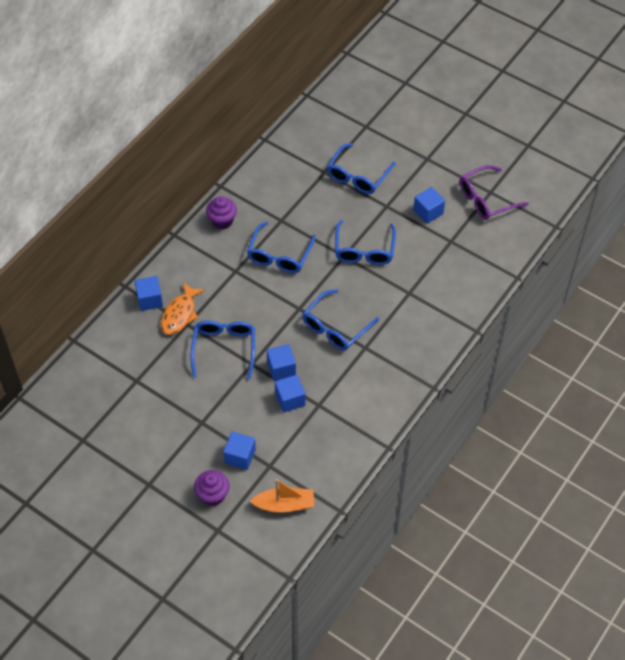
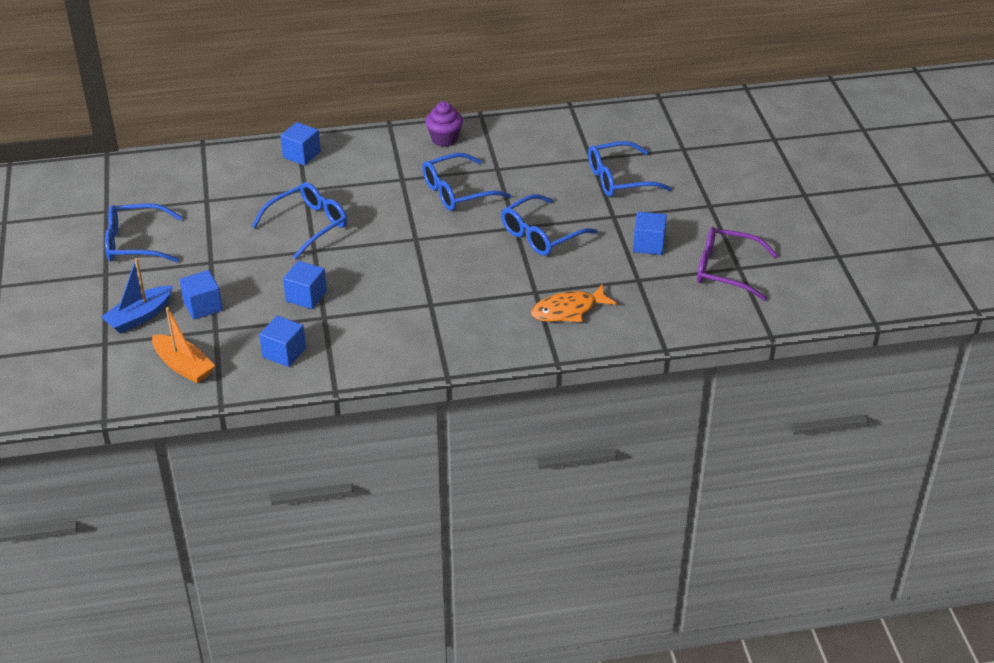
camera: 45 degrees right, 15 degrees down
(180, 314) = (310, 179): orange fish -> orange fish (568, 310)
(212, 495) = (139, 317): purple cupcake -> blue boat
(281, 368) = (333, 270): blue cube -> blue cube (284, 353)
(335, 327) = (427, 272): blue glasses -> blue glasses (135, 243)

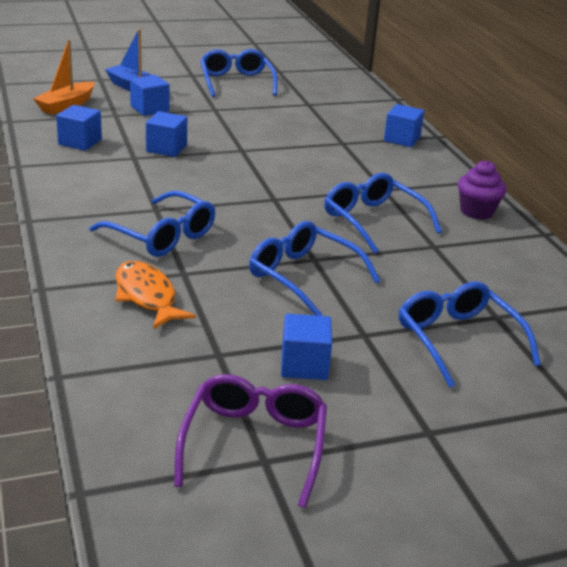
camera: 80 degrees right, 10 degrees down
(308, 225) = (282, 146): blue glasses -> blue glasses (162, 236)

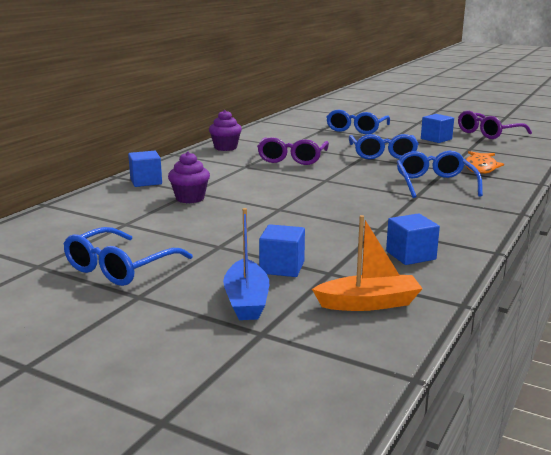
camera: 130 degrees left, 10 degrees down
(166, 148) = (339, 227): blue cube -> none
(326, 136) = (190, 198): none -> purple cupcake
(373, 221) = (292, 158): blue glasses -> purple glasses

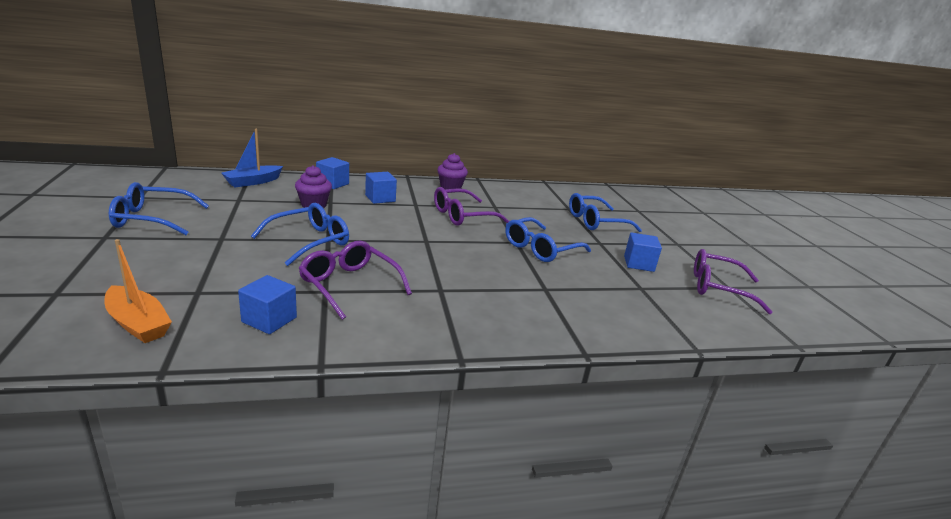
camera: 45 degrees right, 5 degrees up
(246, 300) = (116, 273): blue boat -> blue boat (253, 182)
(282, 267) = (194, 271): blue cube -> blue cube (380, 198)
(379, 219) = (349, 285): none -> purple glasses
(435, 184) = (489, 292): blue glasses -> blue glasses (309, 241)
(480, 168) = (582, 306): orange fish -> none

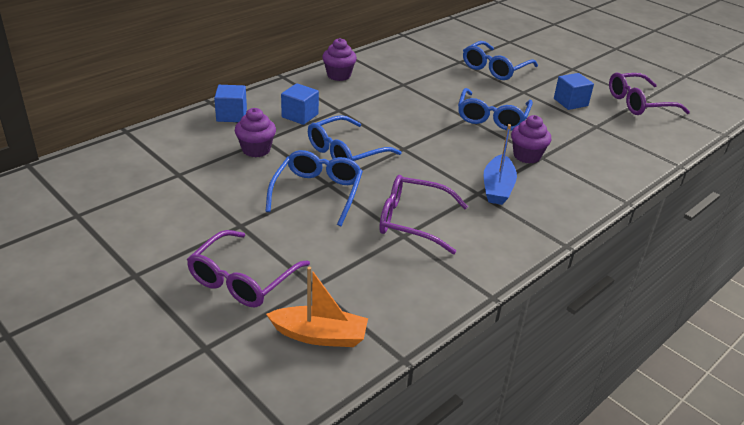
camera: 30 degrees left, 10 degrees up
(152, 219) = (140, 234): blue glasses -> blue glasses (346, 152)
(253, 182) = (154, 146): blue boat -> blue boat (497, 188)
(269, 320) = (405, 281): blue cube -> none
(462, 216) = (393, 107): purple glasses -> purple glasses (242, 279)
(531, 283) = (527, 156): none -> purple cupcake

